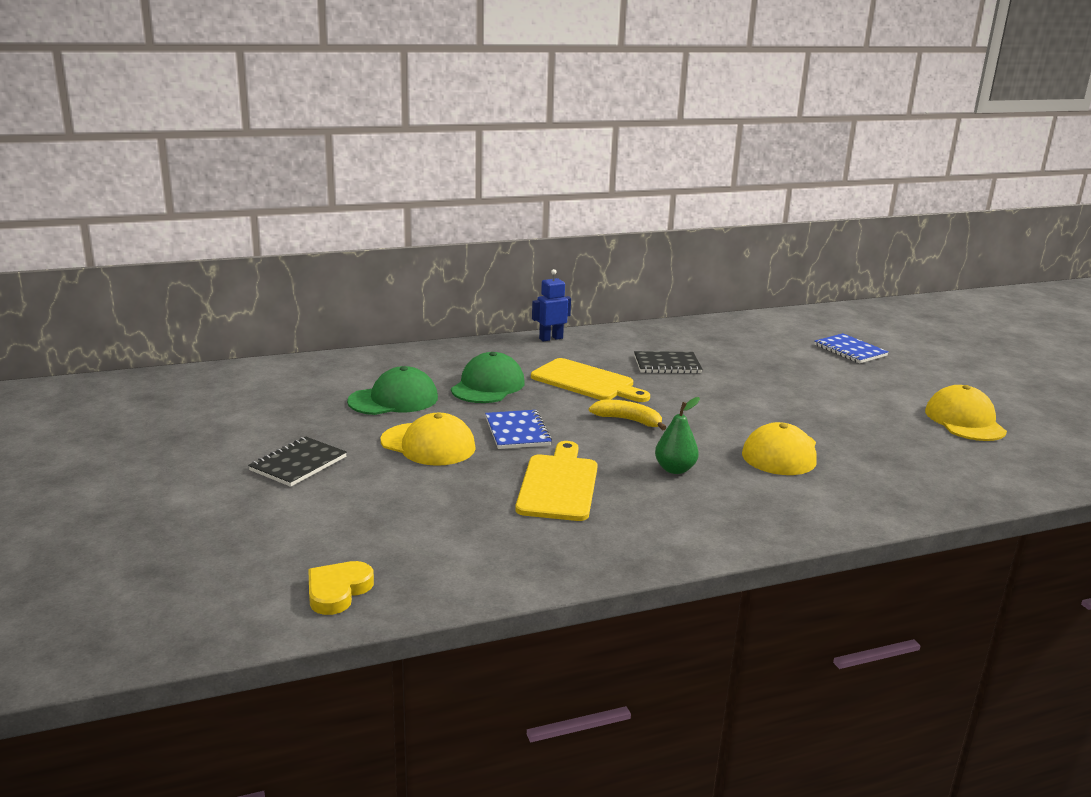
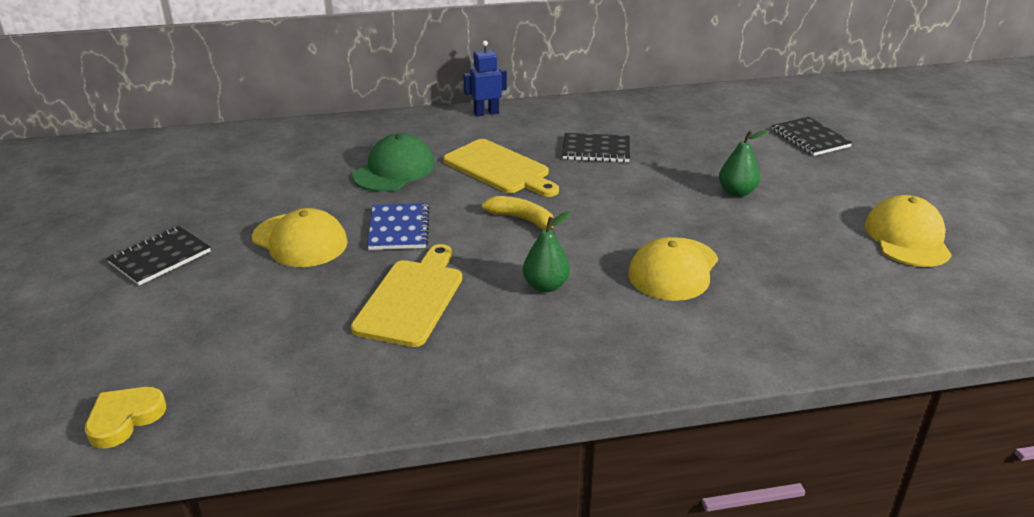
camera: 10 degrees right, 10 degrees up
(393, 399) = (291, 183): green cap -> none
(807, 393) = (737, 192): none -> green pear
(850, 350) = (810, 138): blue notebook -> black notebook

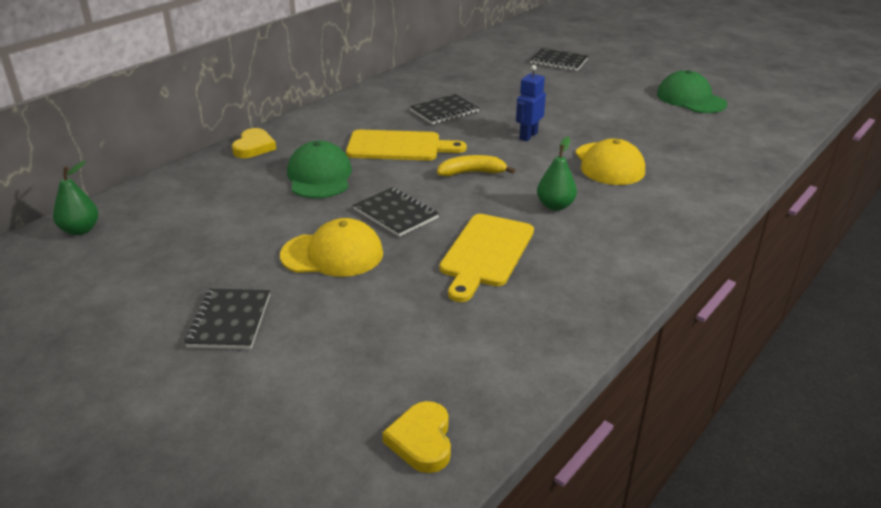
camera: 40 degrees left, 0 degrees up
(386, 124) = (254, 147): none -> yellow heart
(399, 229) = (395, 214): blue notebook -> black notebook
(411, 299) = (486, 253): yellow cutting board -> yellow cutting board turned 135 degrees counterclockwise
(486, 113) = (322, 113): blue robot -> blue robot (528, 136)
(737, 192) = (570, 106): green pear -> green pear (80, 230)
(907, 238) = (691, 99): yellow cap -> green cap

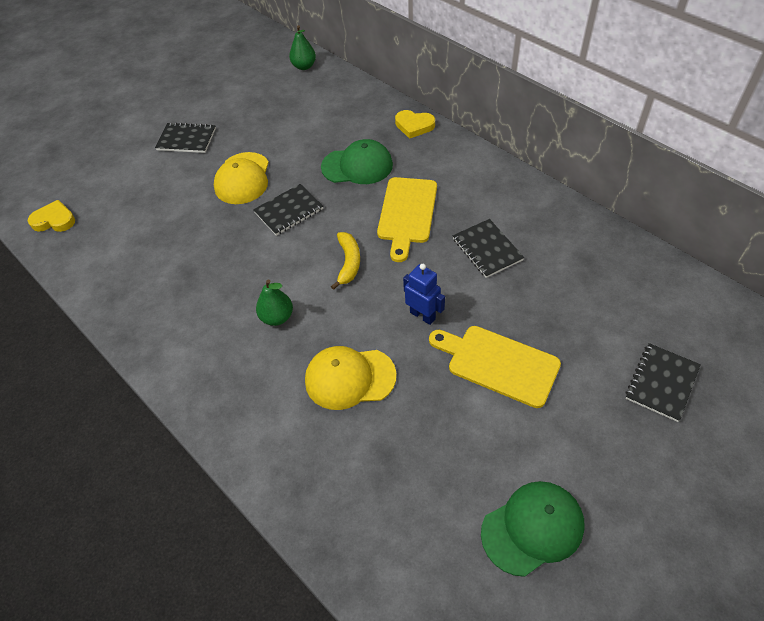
camera: 100 degrees right, 20 degrees up
(486, 253) = (218, 262): yellow cutting board -> yellow cutting board (498, 364)

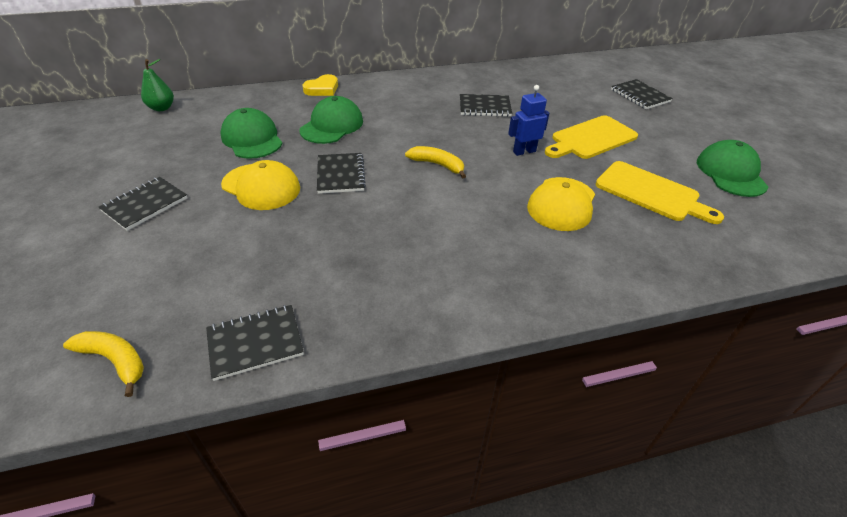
camera: 65 degrees left, 10 degrees down
(54, 220) = (115, 361): yellow heart -> yellow banana
(91, 269) = (255, 343): none -> black notebook
(277, 317) = (464, 221): green pear -> none
(300, 136) = (252, 139): none -> green cap
(407, 213) = (413, 123): yellow cutting board -> yellow cutting board (651, 193)

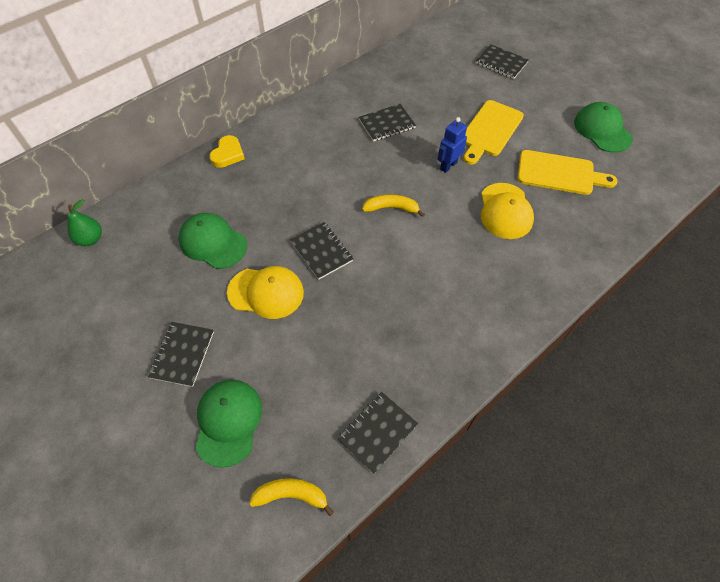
camera: 25 degrees left, 15 degrees up
(332, 125) = (272, 198): green cap -> green cap (228, 422)

